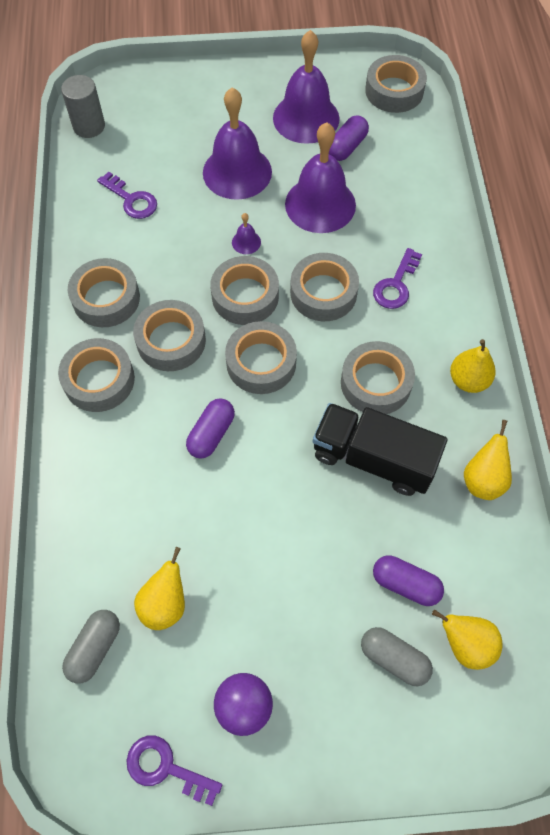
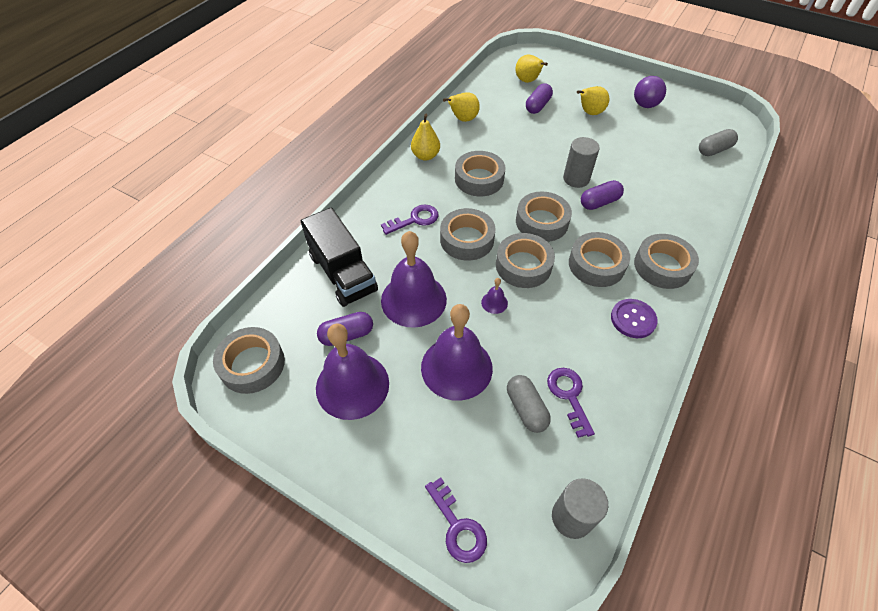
camera: 145 degrees left, 10 degrees down
(106, 298) = (633, 319): grey tape -> purple button
(165, 604) = (667, 149): yellow pear -> yellow pear (589, 113)
(166, 768) = (692, 104): purple key -> purple key (457, 526)
(261, 458) = (576, 179): none -> grey cylinder
(373, 458) = (512, 150): black truck -> black truck (343, 273)
(394, 658) = (564, 90): grey capsule -> grey capsule (526, 408)
(405, 584) = (537, 106): purple capsule -> purple capsule turned 60 degrees clockwise

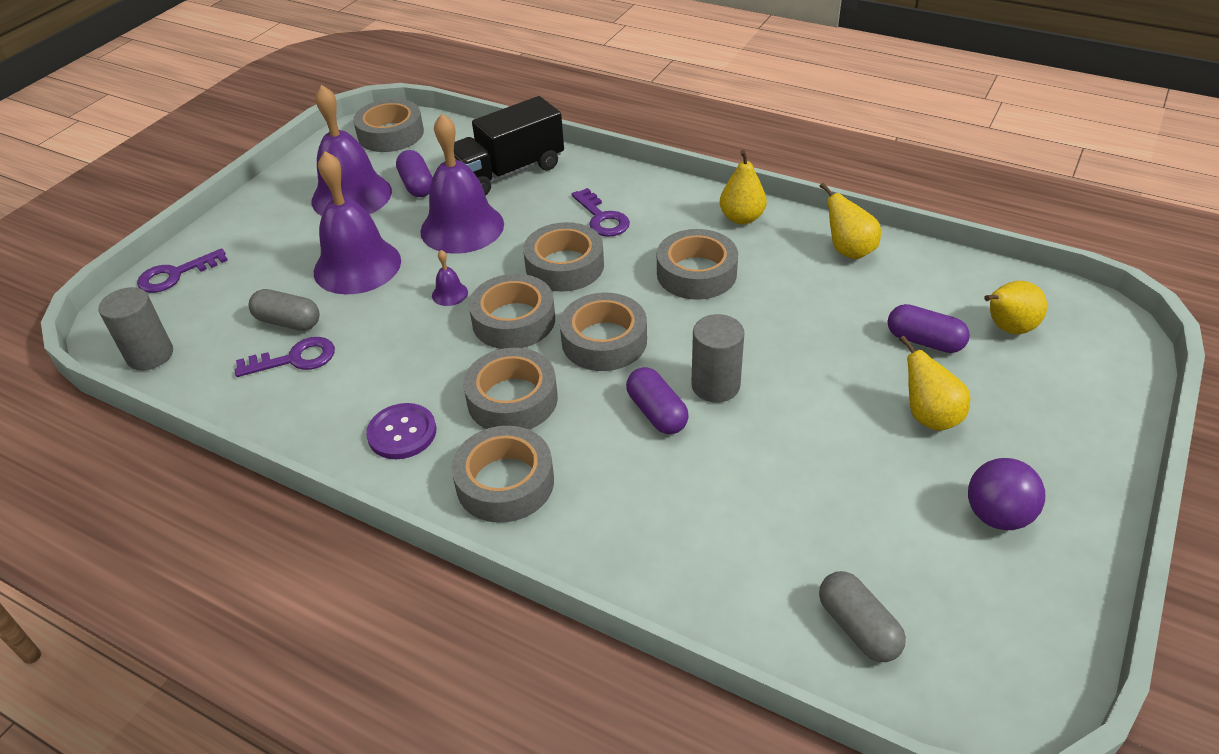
camera: 90 degrees right, 10 degrees down
(526, 408) = (288, 322): grey capsule -> grey capsule turned 45 degrees clockwise

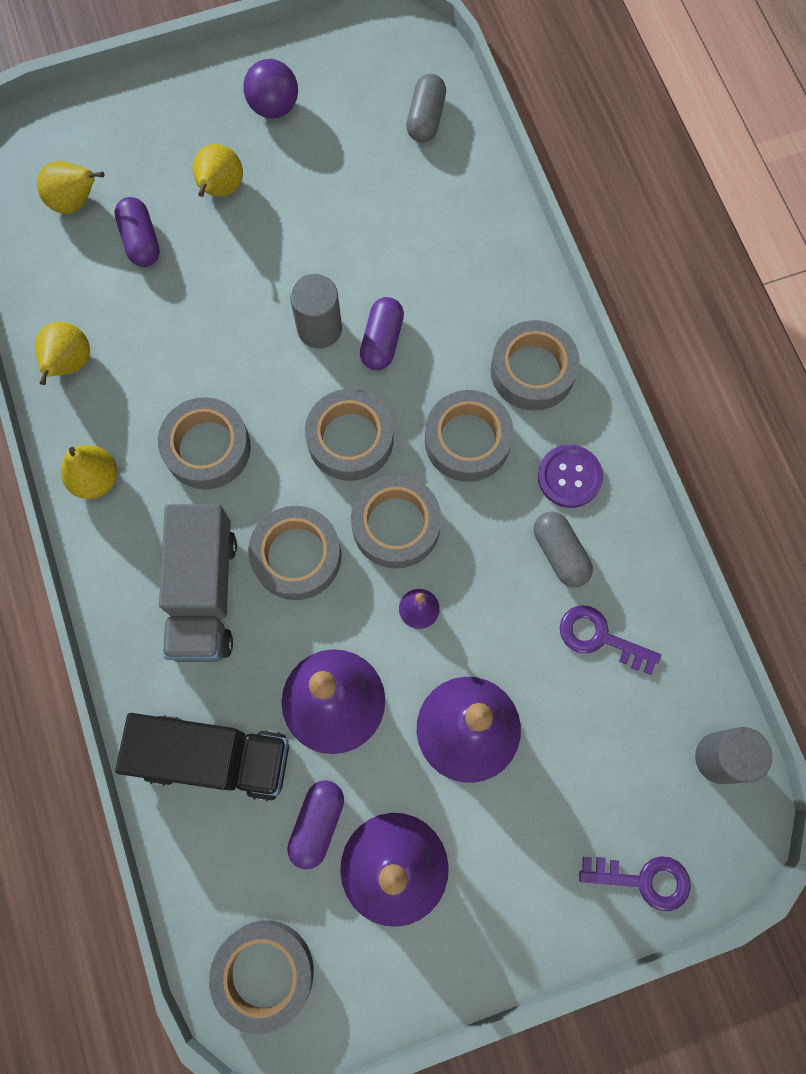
camera: 140 degrees left, 30 degrees up
(288, 322) = (578, 697): grey capsule -> grey capsule (560, 553)
(602, 218) = (204, 593): purple key -> grey truck

